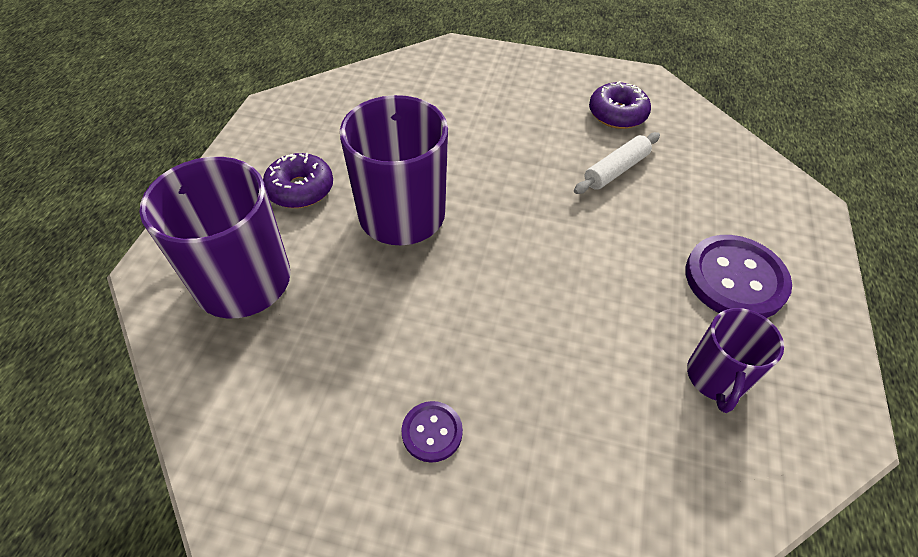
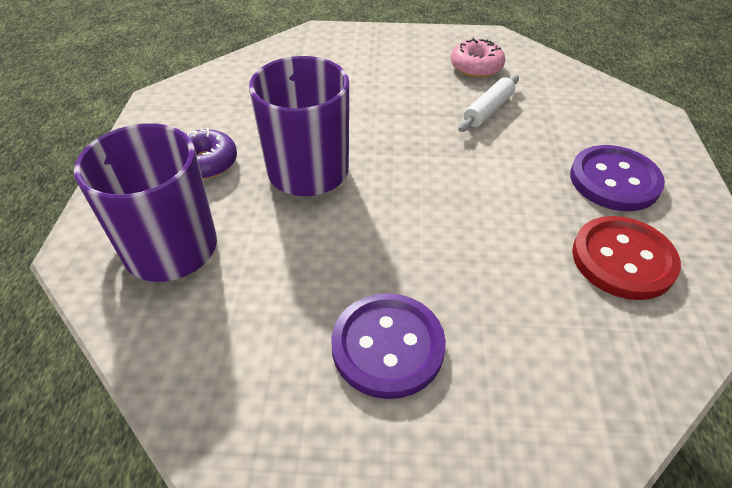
camera: 10 degrees left, 5 degrees down
(432, 432) = (387, 346): purple button -> purple button, size x1.95
(617, 114) = (476, 67): purple donut -> pink donut
(716, 378) = (623, 259): purple mug -> red button

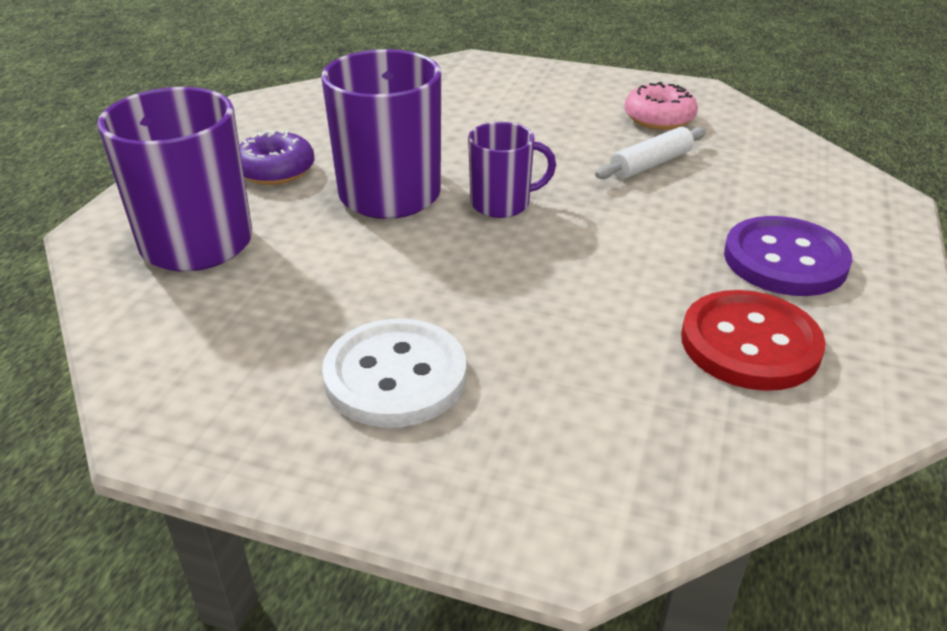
camera: 15 degrees right, 10 degrees down
(387, 346) = (395, 376): purple button -> white button
(397, 165) = (502, 204): none -> purple mug

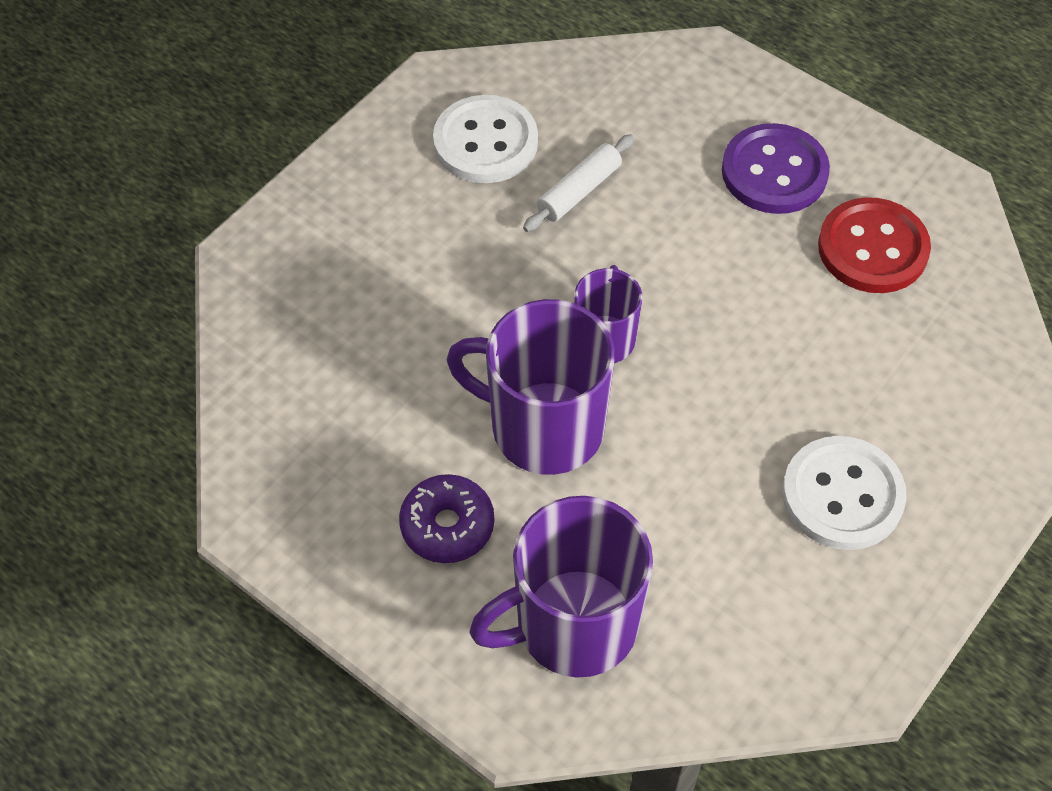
camera: 70 degrees left, 20 degrees up
(650, 164) = (579, 191): white rolling pin -> white rolling pin turned 60 degrees clockwise
(659, 118) = (485, 142): pink donut -> white button

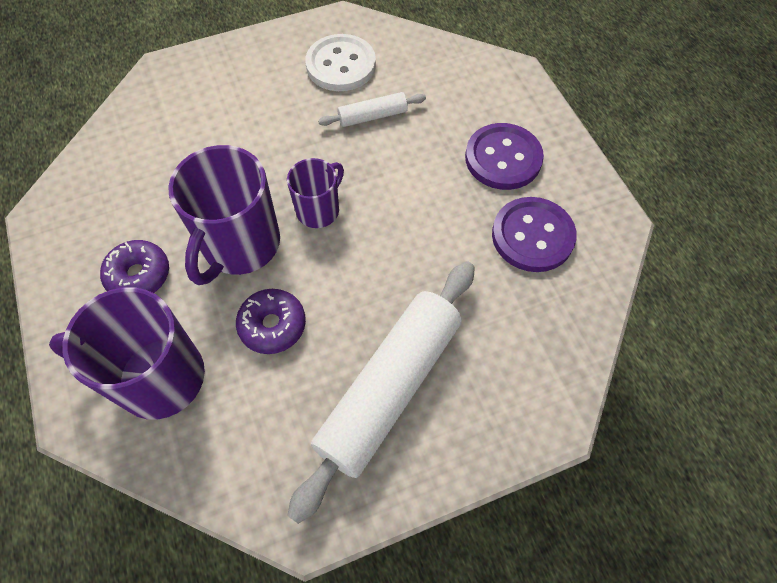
camera: 30 degrees right, 5 degrees up
(543, 427) = (240, 245): purple mug -> purple mug turned 120 degrees counterclockwise
(659, 497) = (272, 325): none -> purple donut
(842, 495) = (389, 388): white button -> white rolling pin
(872, 248) = (532, 236): red button -> purple button

